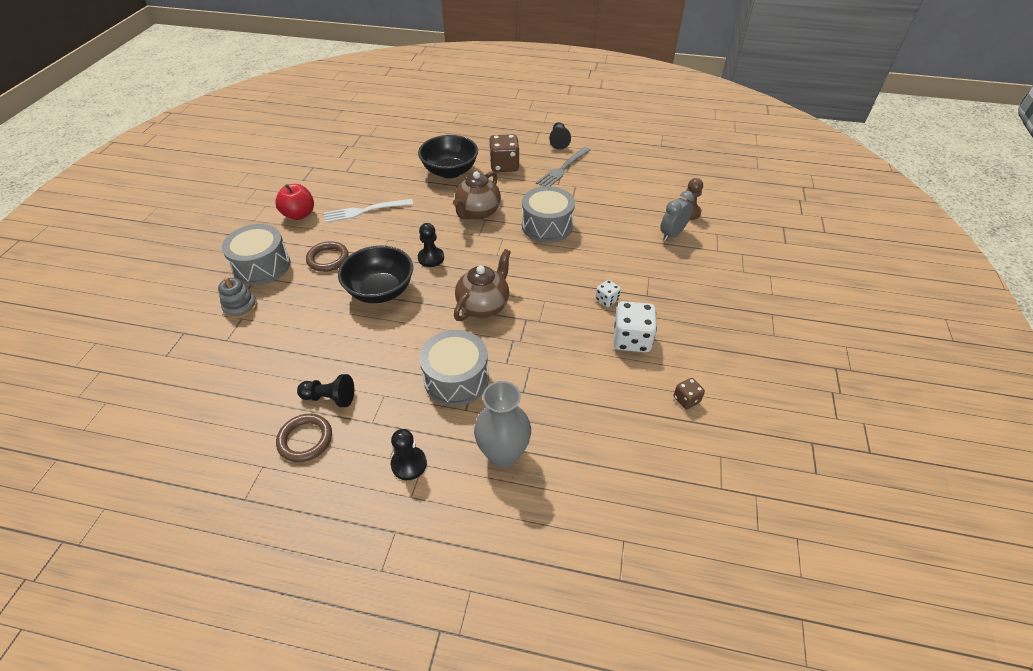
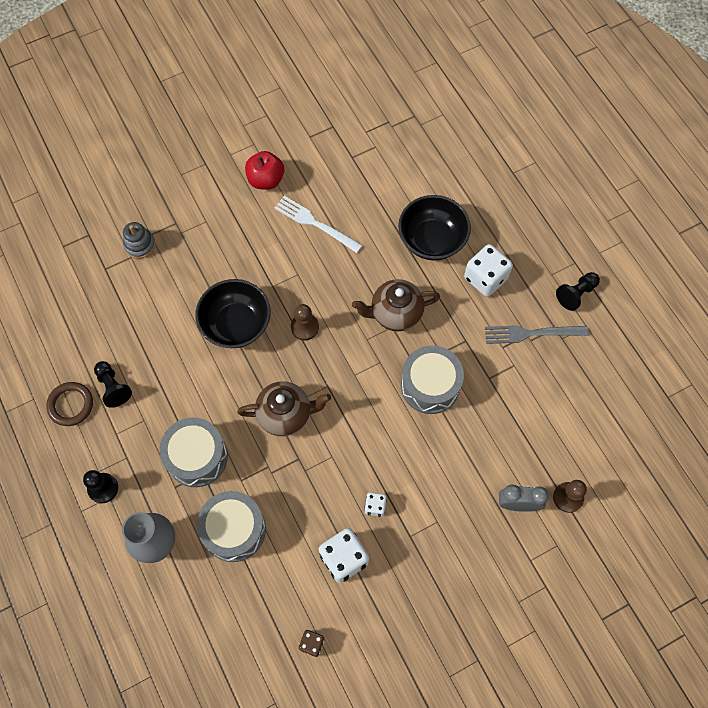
camera: 50 degrees right, 20 degrees up
(262, 266) = (189, 215): grey drum -> grey drum (234, 530)
(328, 259) = (236, 253): brown ring -> none
(431, 258) = (304, 327): black pawn -> brown pawn
(504, 166) = (485, 278): brown dice -> white dice

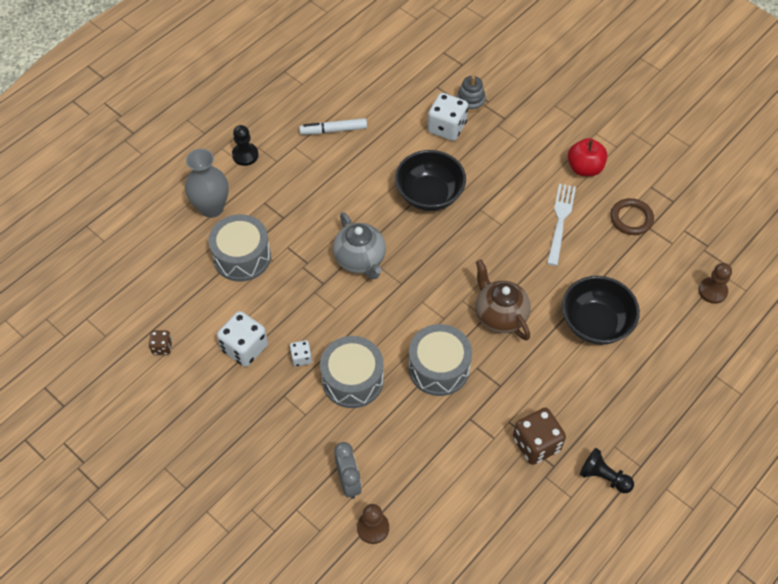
camera: 70 degrees right, 10 degrees down
(71, 405) = (307, 109): brown ring -> brown ring (631, 218)
(113, 387) = (333, 130): black pawn -> white marker
(197, 457) = (296, 208): grey drum -> grey drum (352, 380)
(285, 414) = (360, 260): brown teapot -> grey teapot
(304, 327) = (451, 247): brown pawn -> brown pawn (712, 291)
(485, 278) = (577, 384): white dice -> white dice (446, 128)
(530, 333) = (536, 444): grey fork -> brown dice

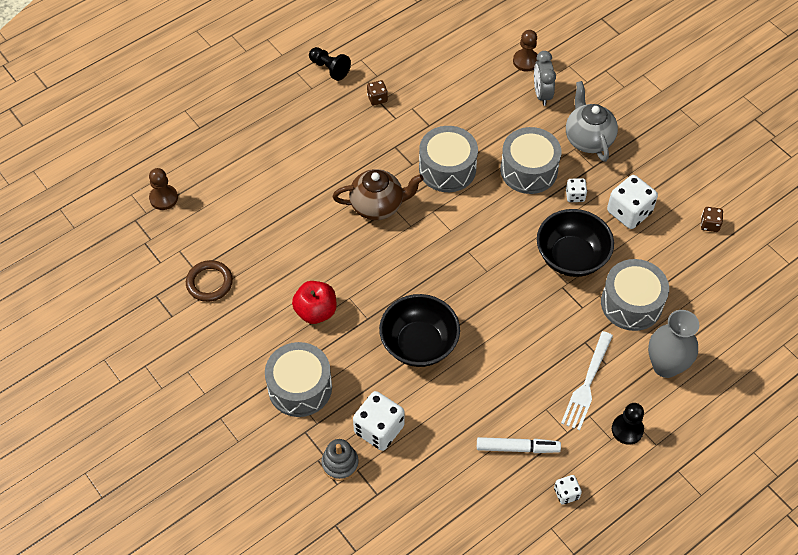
camera: 170 degrees left, 0 degrees up
(292, 106) = (566, 493): none -> white dice
(360, 260) = (506, 281): grey teapot -> grey teapot (588, 139)
(500, 315) = (378, 206): brown teapot -> brown teapot turned 75 degrees counterclockwise
(520, 148) = (300, 387): none -> grey drum
(536, 444) = (377, 98): brown dice -> brown dice, size x0.52
(560, 220) = (285, 292): white fork -> white fork (587, 384)
(584, 168) = (235, 349): red apple -> red apple (316, 311)
(595, 323) = (289, 185): black bowl -> black bowl (571, 257)

